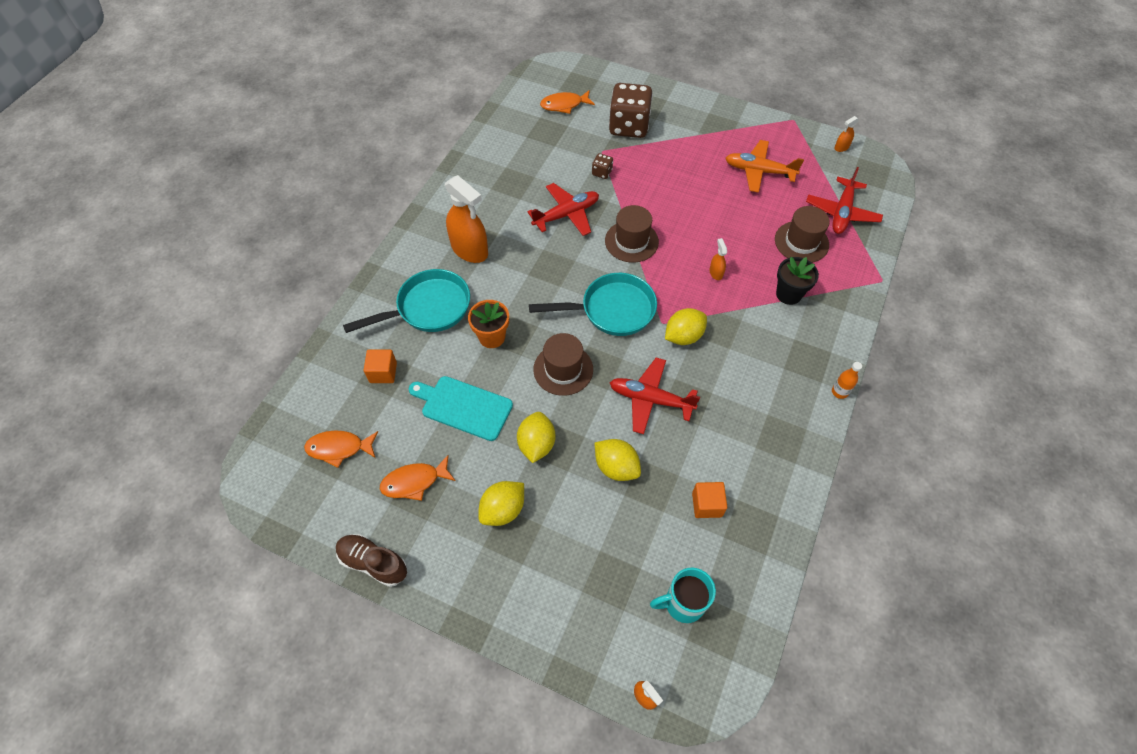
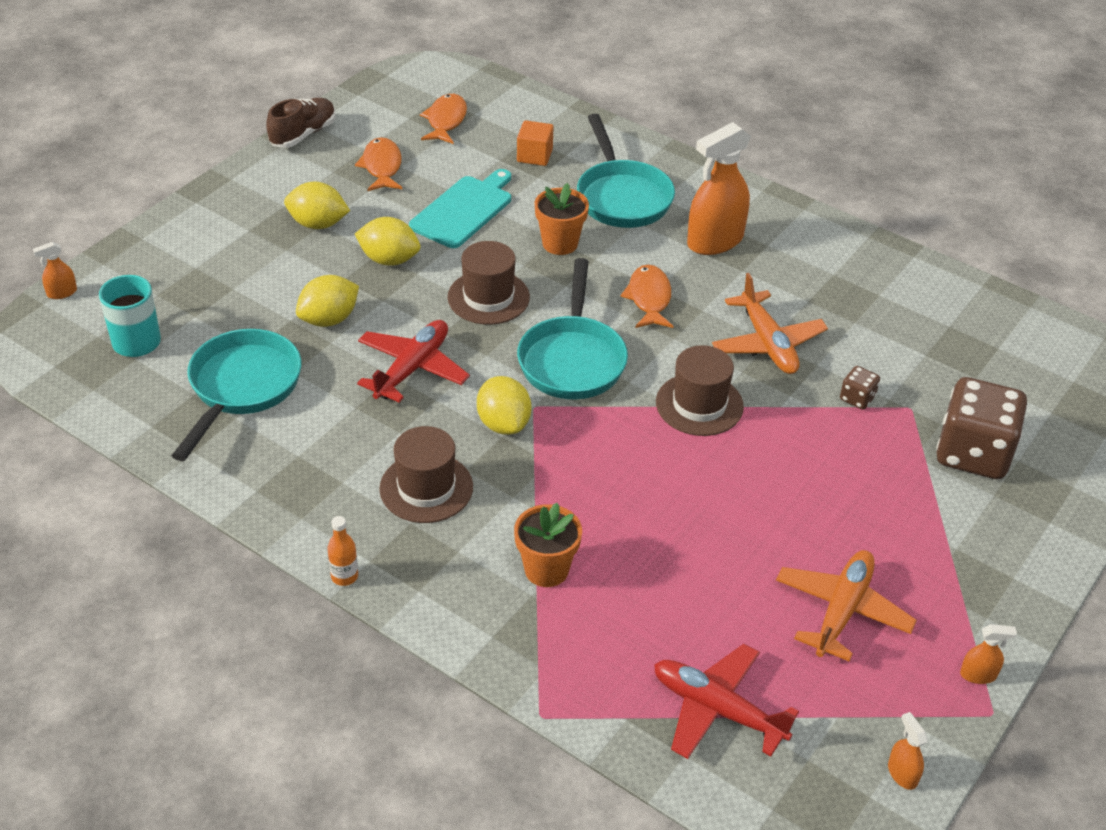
camera: 100 degrees right, 15 degrees down
(503, 510) = (318, 224): yellow lemon -> yellow lemon turned 45 degrees counterclockwise
(564, 105) = (1030, 381): orange fish -> orange fish (649, 298)
(566, 215) = (767, 343): red plane -> orange plane
(707, 505) = (241, 388): orange cube -> turquoise pan
(716, 273) = (613, 489): orange spray bottle -> orange spray bottle (978, 675)
(788, 294) = (546, 569): black flower pot -> orange flower pot
(801, 242) = (655, 622): brown hat -> brown hat (426, 488)

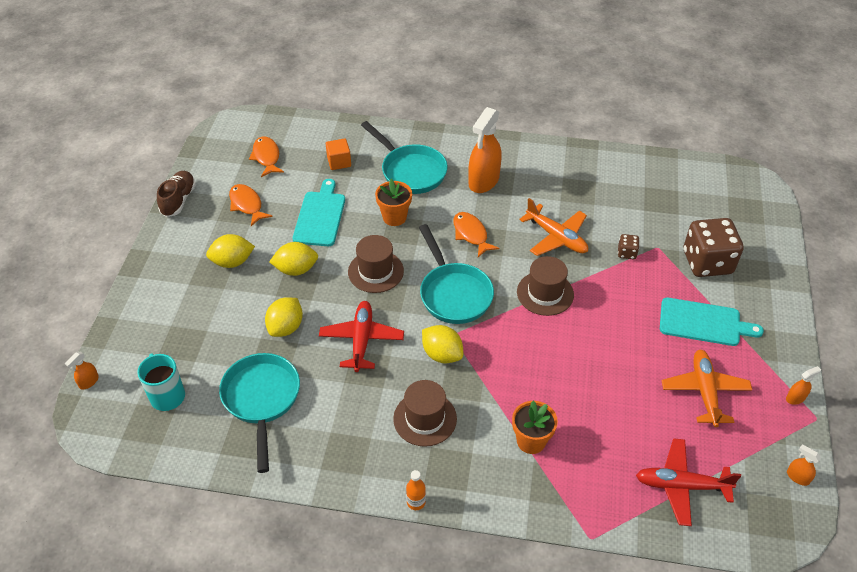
camera: 25 degrees left, 5 degrees up
(907, 526) = (703, 323): none -> turquoise cutting board

